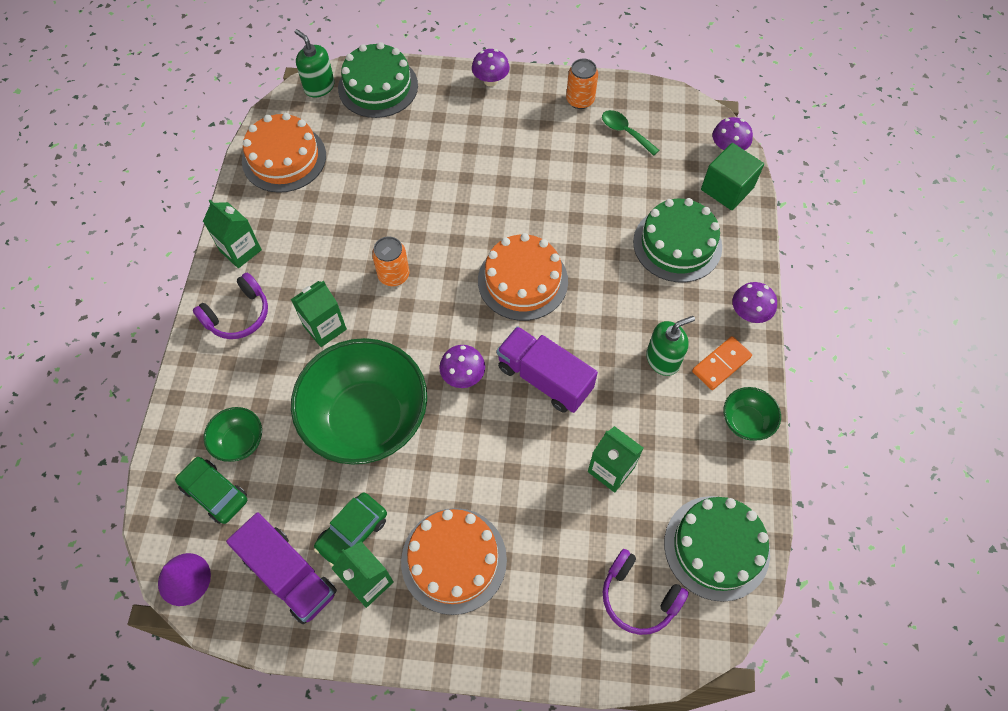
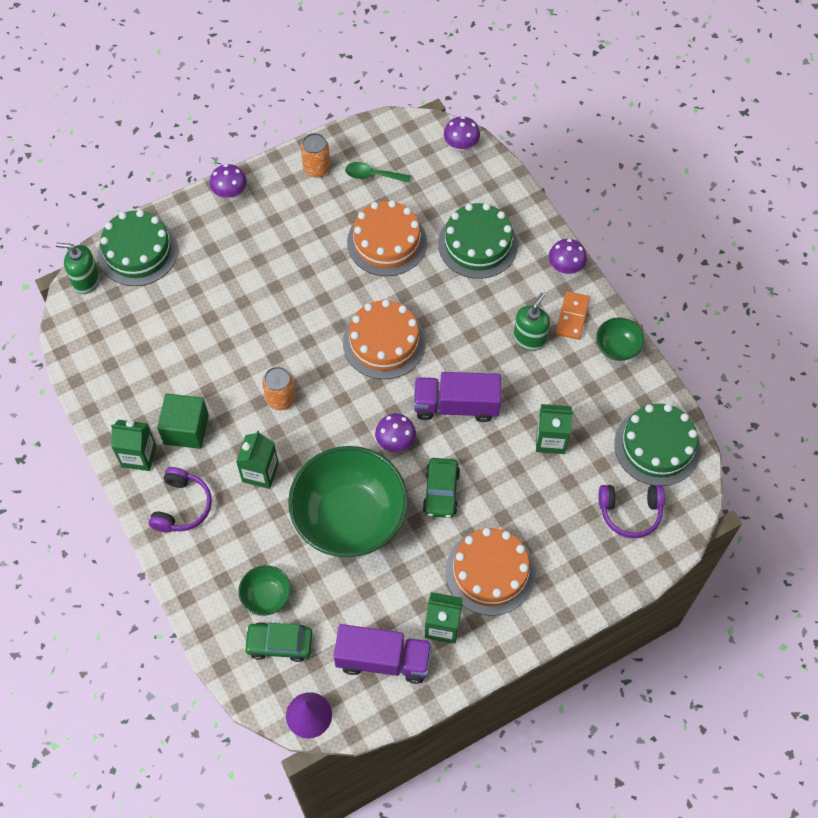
camera: 35 degrees left, 0 degrees up
(284, 158) = (109, 359): orange cake -> orange cake (387, 242)
(352, 533) = (404, 602): green car -> green car (441, 492)
(727, 189) = (483, 178): green cube -> green cube (186, 429)

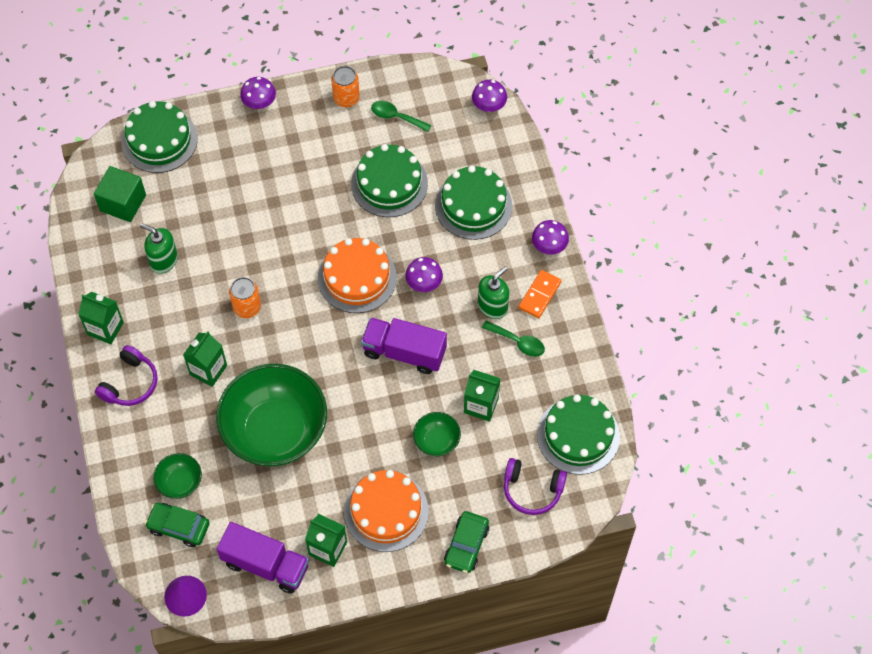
camera: 15 degrees right, 0 degrees up
(86, 281) = (105, 156): green soap dispenser -> green soap dispenser (163, 260)
(186, 429) = (154, 315): green cube -> green cube (123, 203)
(387, 242) = (389, 183): orange cake -> green cake
(395, 441) = (338, 371): purple mushroom -> purple mushroom (424, 283)
(441, 492) = (365, 428): green car -> green car (466, 545)
(566, 368) = (518, 342): none -> green spoon
(617, 347) = (572, 334): green bowl -> green bowl (436, 441)

